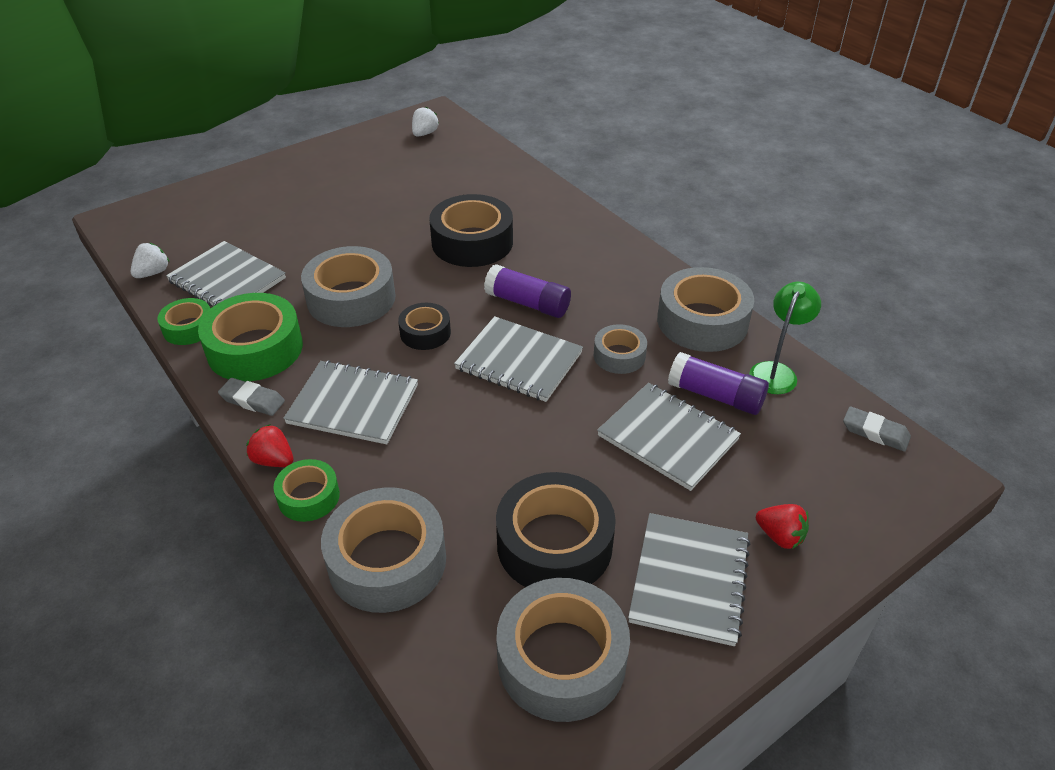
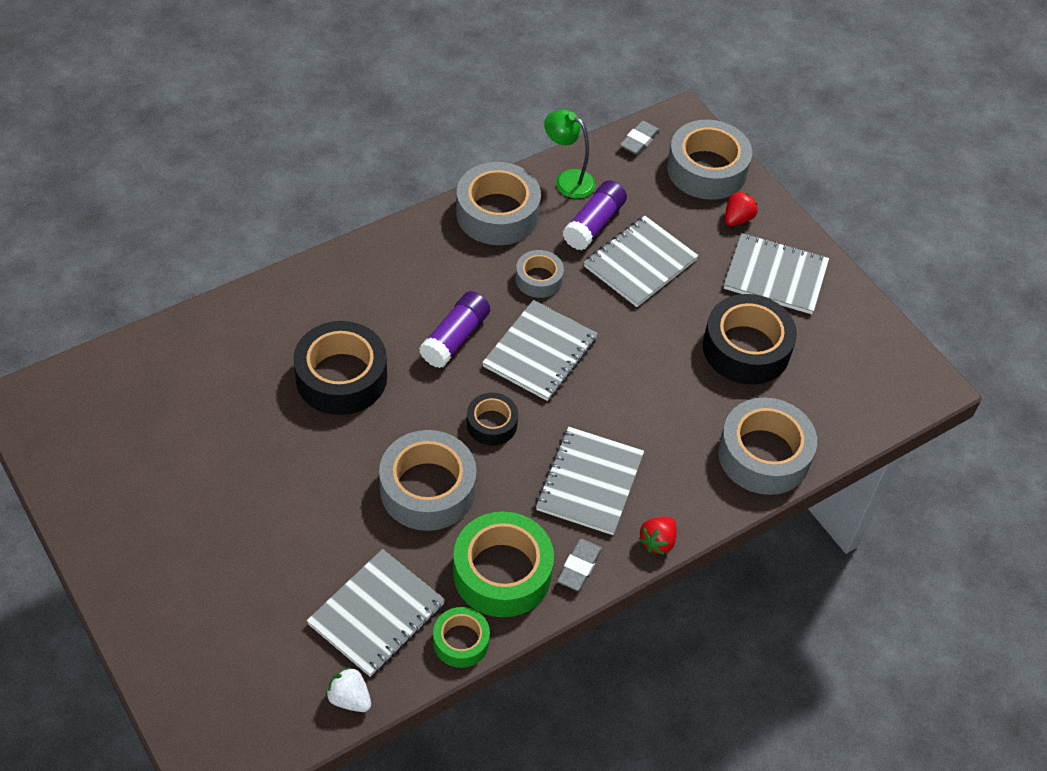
camera: 90 degrees left, 10 degrees up
(308, 497) = (700, 512): green tape -> none
(424, 134) = (79, 415): white strawberry -> none
(561, 659) = (841, 355): grey tape -> grey tape (706, 169)

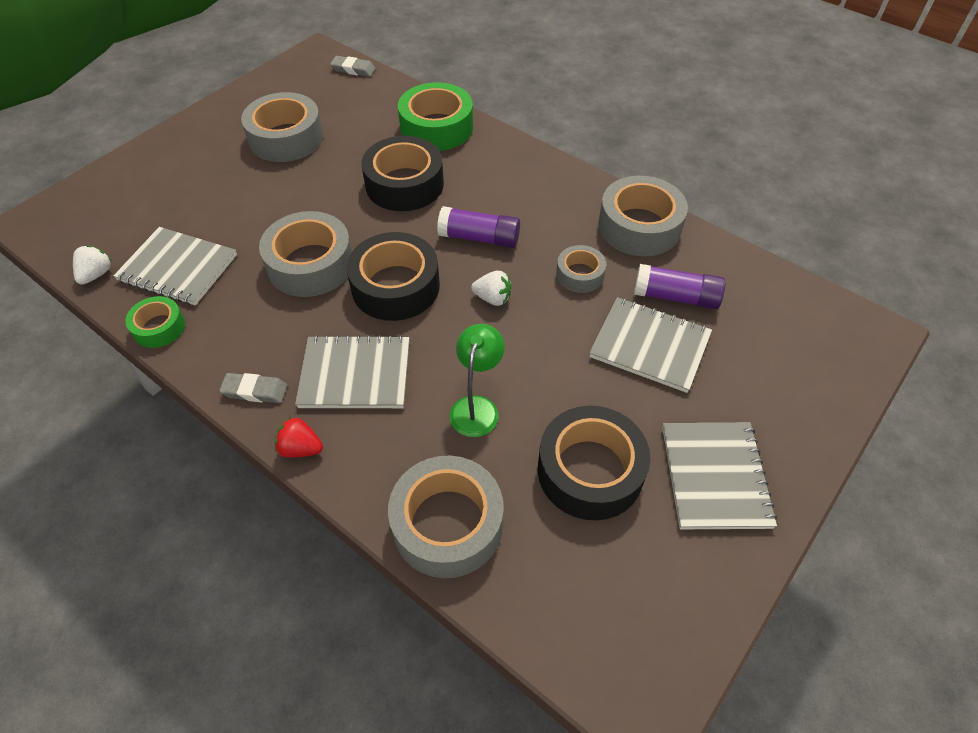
camera: 75 degrees right, 0 degrees up
(491, 424) = (395, 286): black tape -> black tape, size x1.81
(502, 572) = (236, 336): green tape -> green tape (436, 127)
(540, 352) = (493, 298): grey notebook -> white strawberry
(567, 180) = (717, 263): green lamp -> green lamp (477, 407)
(639, 140) = (816, 304): grey eraser -> grey eraser (353, 69)
(706, 169) = (824, 372): grey tape -> grey tape (286, 138)
(737, 219) = (773, 418): red strawberry -> none

